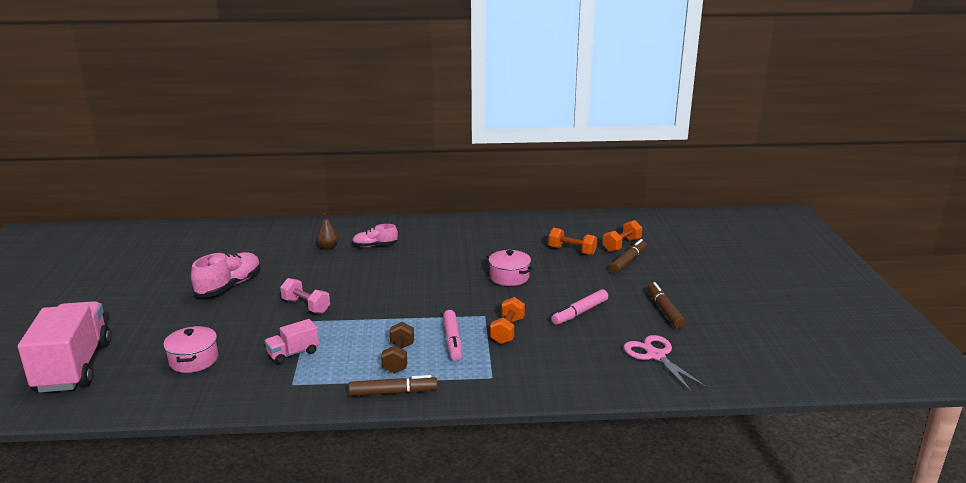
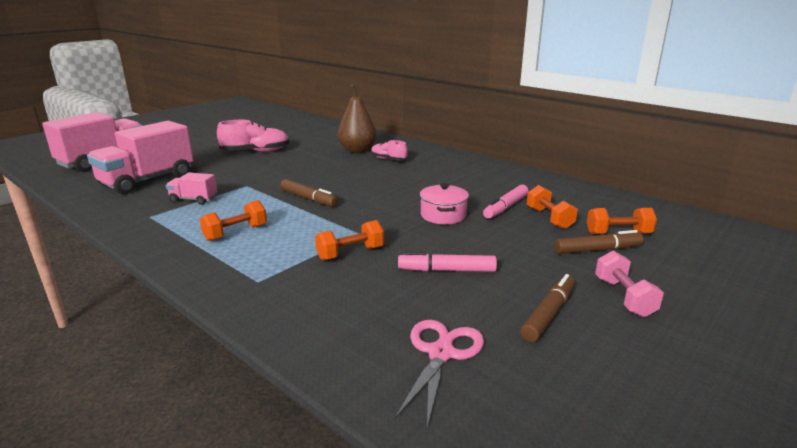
camera: 45 degrees right, 0 degrees up
(193, 360) = (147, 180): pink pot -> pink truck
(306, 306) = (265, 177): pink dumbbell -> pink dumbbell (624, 297)
(328, 247) = (357, 150): brown pear -> brown pear, size x1.93
(393, 392) = (178, 253): brown marker -> brown marker (308, 198)
(398, 358) = (236, 232): brown dumbbell -> orange dumbbell
(452, 340) = (296, 239): pink marker -> pink marker (506, 207)

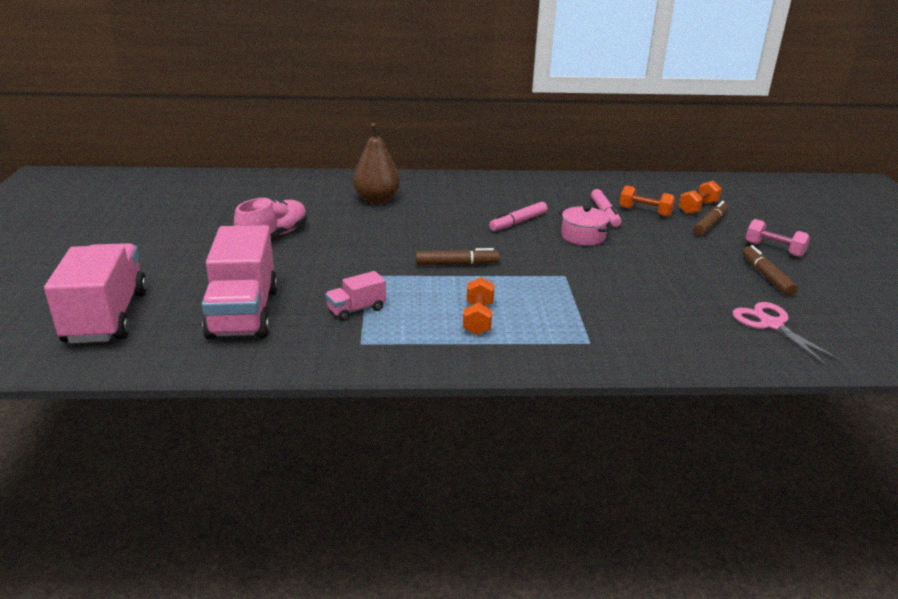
camera: 45 degrees left, 5 degrees up
(350, 253) = (595, 293): orange dumbbell -> none
(388, 159) = (427, 200): pink shoe -> none
(447, 270) = (671, 276): pink marker -> pink marker (518, 222)

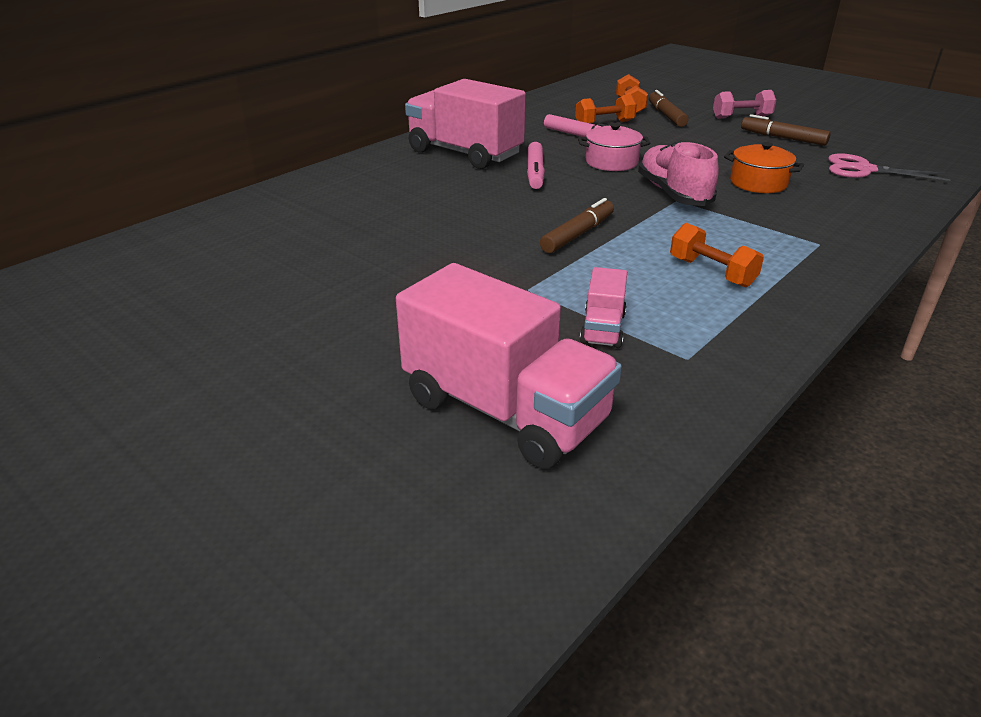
camera: 45 degrees left, 5 degrees up
(107, 317) = (335, 548): pink truck -> pink truck (464, 153)
(274, 236) = (321, 305): pink shoe -> pink shoe (673, 194)
(376, 200) = (349, 210): brown pear -> none
(652, 293) = (758, 183): none -> orange pot

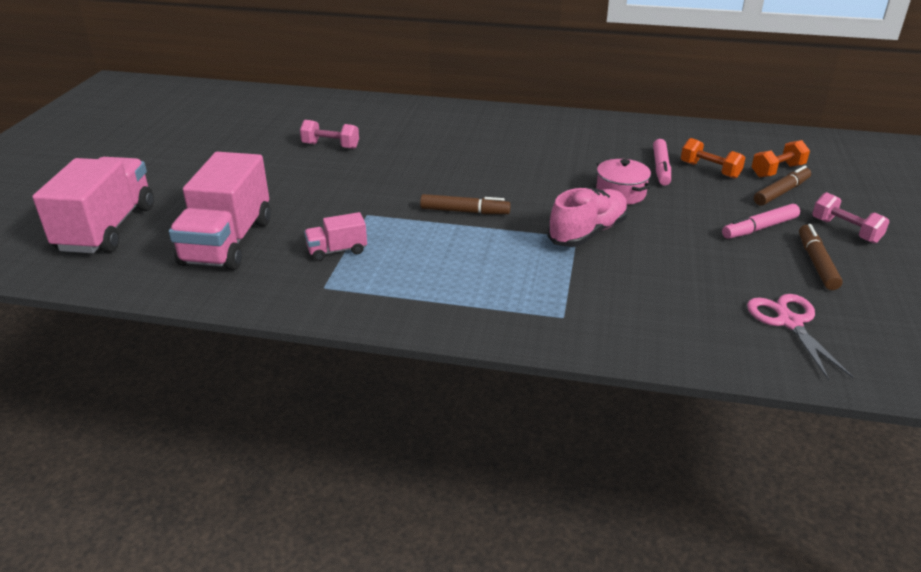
camera: 60 degrees right, 0 degrees up
(305, 269) = (330, 146): none -> pink dumbbell
(464, 153) = (558, 137): pink truck -> pink truck (107, 228)
(535, 173) = (556, 170): pink marker -> pink marker (760, 228)
(711, 272) = (456, 275): orange dumbbell -> none
(758, 183) = (666, 267): orange pot -> none

